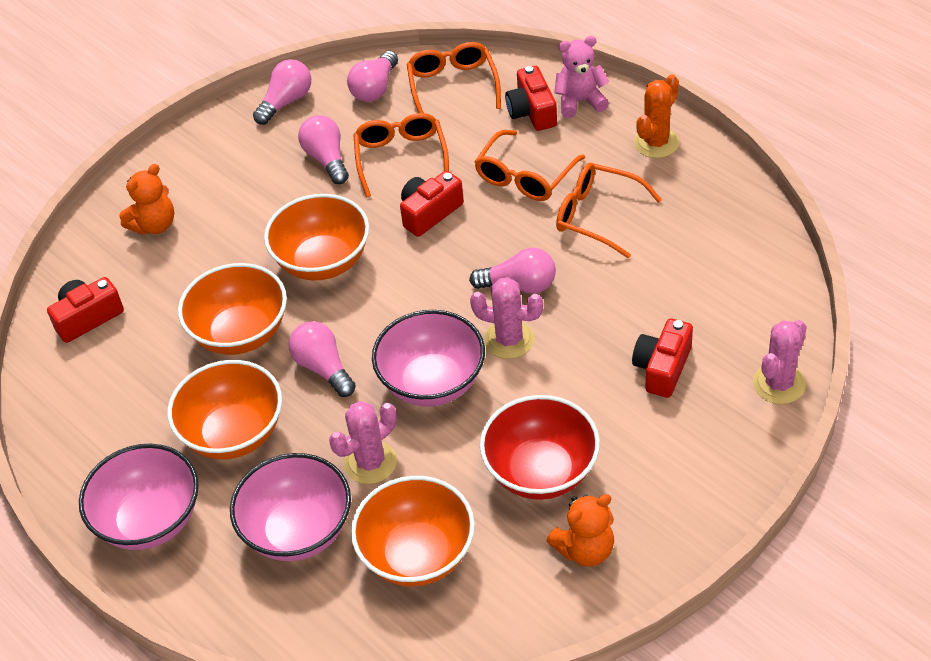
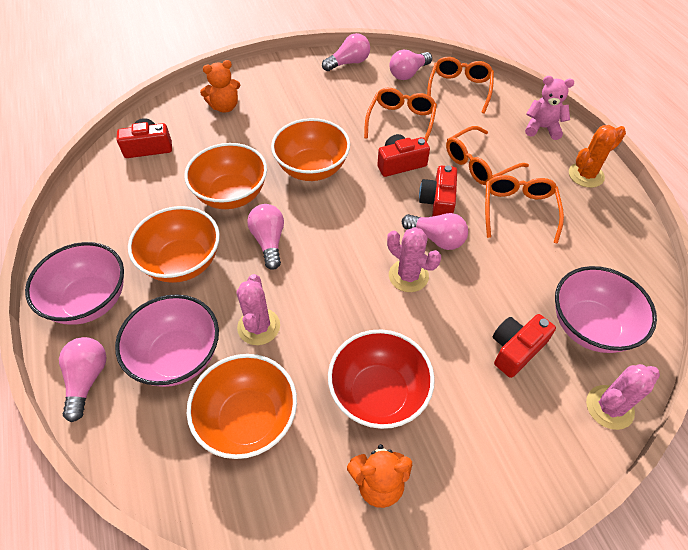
camera: 20 degrees right, 5 degrees up
(327, 159) = (353, 105): pink light bulb -> pink light bulb (87, 380)
(370, 462) = (259, 327): pink cactus -> pink cactus turned 75 degrees counterclockwise
(432, 382) = (336, 284): pink bowl -> pink bowl (590, 326)
(532, 111) = (505, 123): red camera -> red camera (438, 202)
(597, 216) = (518, 210): orange glasses -> orange glasses turned 45 degrees clockwise

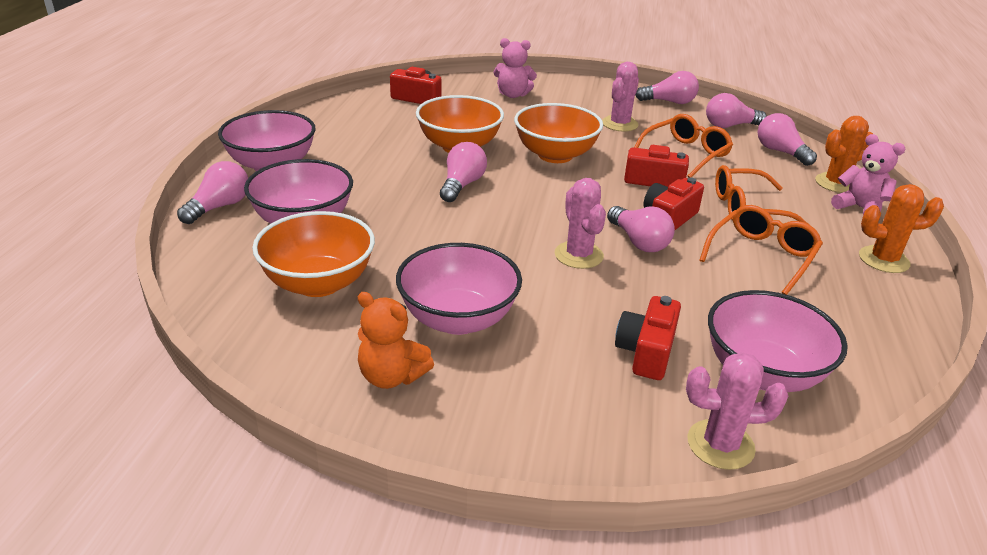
camera: 30 degrees right, 20 degrees down
(183, 262) = (371, 171): orange bowl -> none
(225, 107) = (513, 95): orange teddy bear -> pink teddy bear
(259, 327) = (393, 232): pink cactus -> pink cactus (619, 124)
(378, 394) = (458, 319): red bowl -> pink bowl
(459, 89) = (780, 152): orange glasses -> pink light bulb
(513, 108) = (836, 183): none -> orange cactus
(516, 349) = (646, 352): red camera -> red camera turned 60 degrees counterclockwise

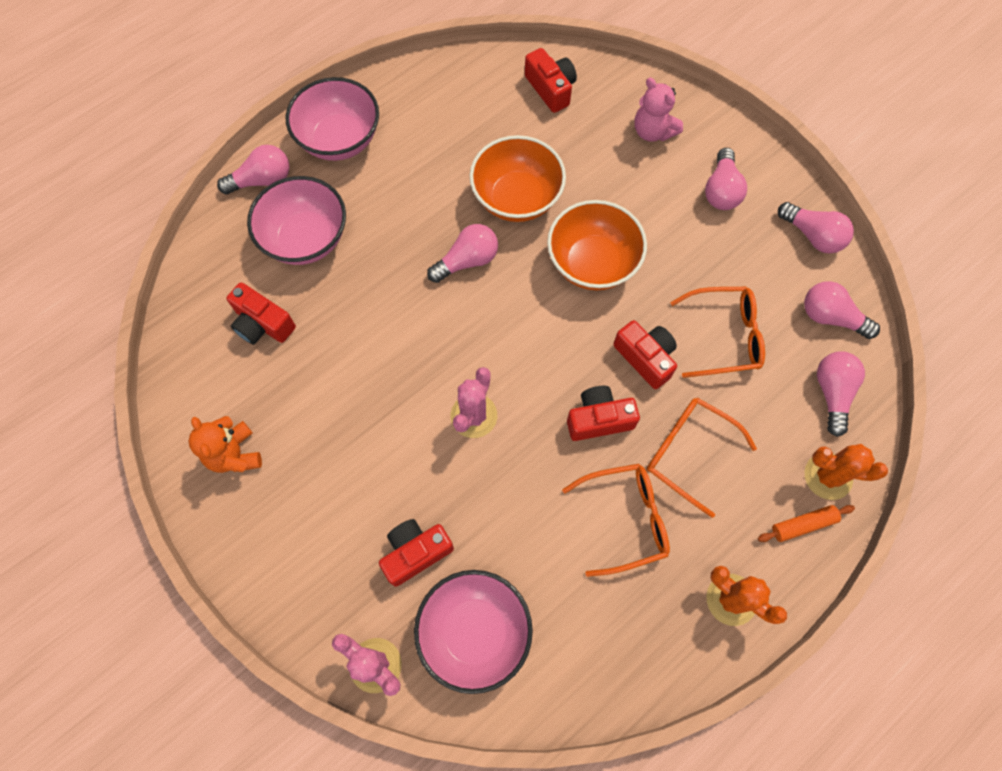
camera: 40 degrees right, 35 degrees up
(319, 283) = (262, 324): orange bowl -> red camera
(458, 319) = (321, 427): pink bowl -> none
(619, 124) = (711, 246): pink cactus -> none
(638, 242) = (540, 432): pink light bulb -> pink light bulb (721, 190)
(860, 208) = (803, 524): pink teddy bear -> orange rolling pin

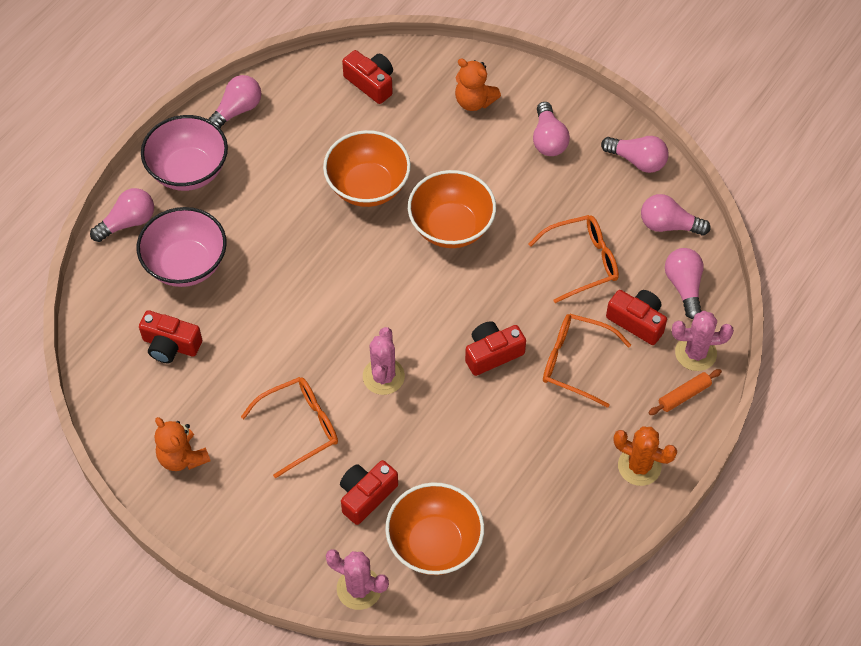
camera: 15 degrees left, 10 degrees down
(467, 261) = (339, 250): pink light bulb -> pink light bulb (237, 110)
(474, 632) = (434, 543): pink bowl -> orange bowl
(625, 519) = (536, 427): orange glasses -> orange glasses (299, 427)
(645, 358) = (519, 295): red camera -> red camera (637, 321)
(653, 131) = (474, 101): pink teddy bear -> orange teddy bear
(828, 476) = (695, 353): orange cactus -> pink cactus

